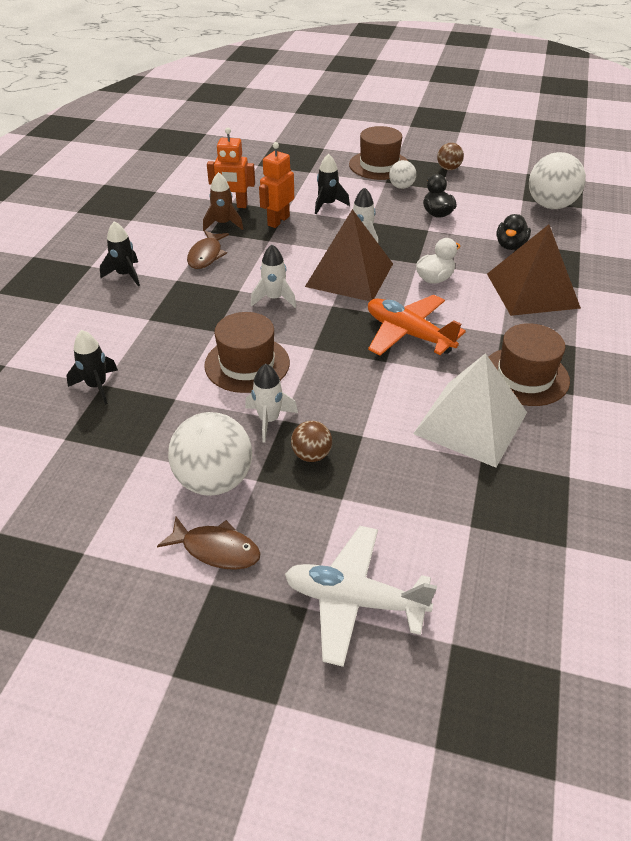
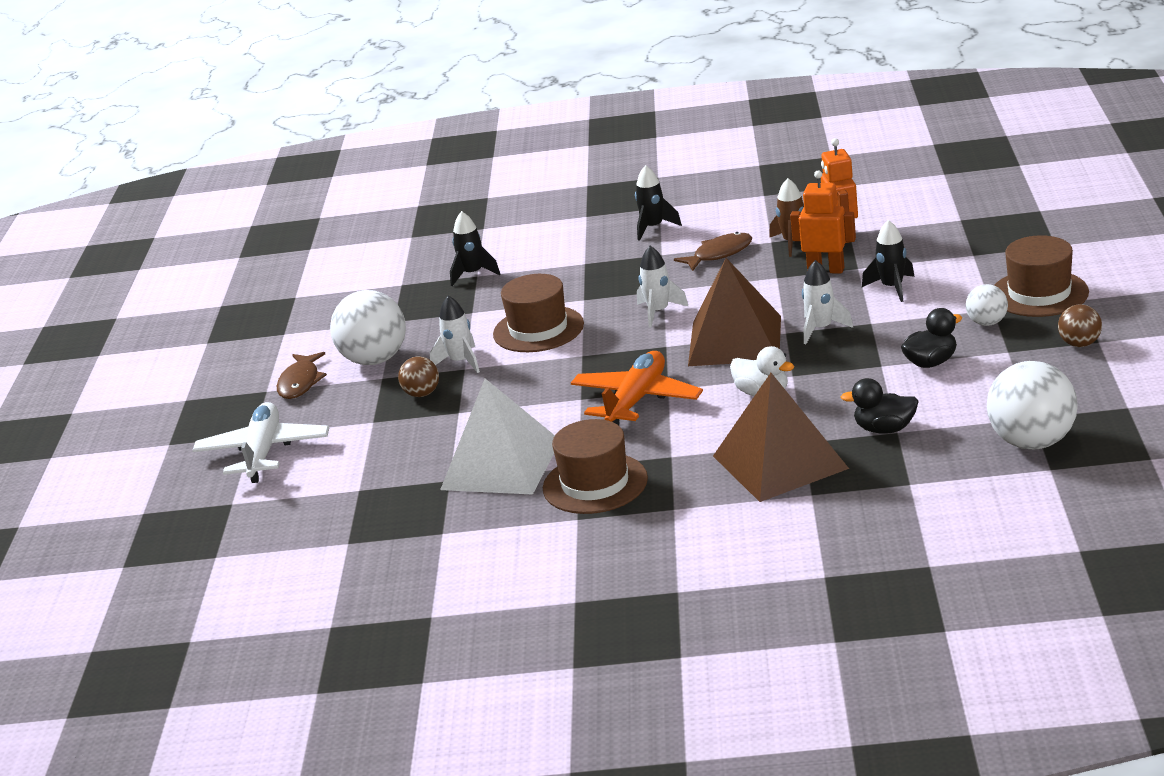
camera: 80 degrees right, 15 degrees down
(206, 255) = (719, 254): brown fish -> brown fish turned 150 degrees clockwise

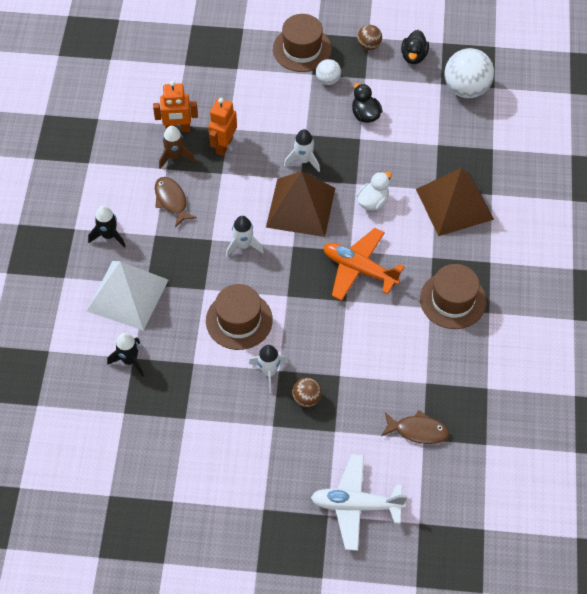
camera: 90 degrees left, 30 degrees up
(300, 382) = (259, 484): brown fish -> brown fish (418, 430)
(375, 360) = (243, 431): white ball -> none
(501, 465) = (416, 351): white pyramid -> white pyramid (127, 295)
(884, 429) = (433, 149): black duck -> black duck (413, 56)
(892, 288) = (264, 116): black rocket -> none

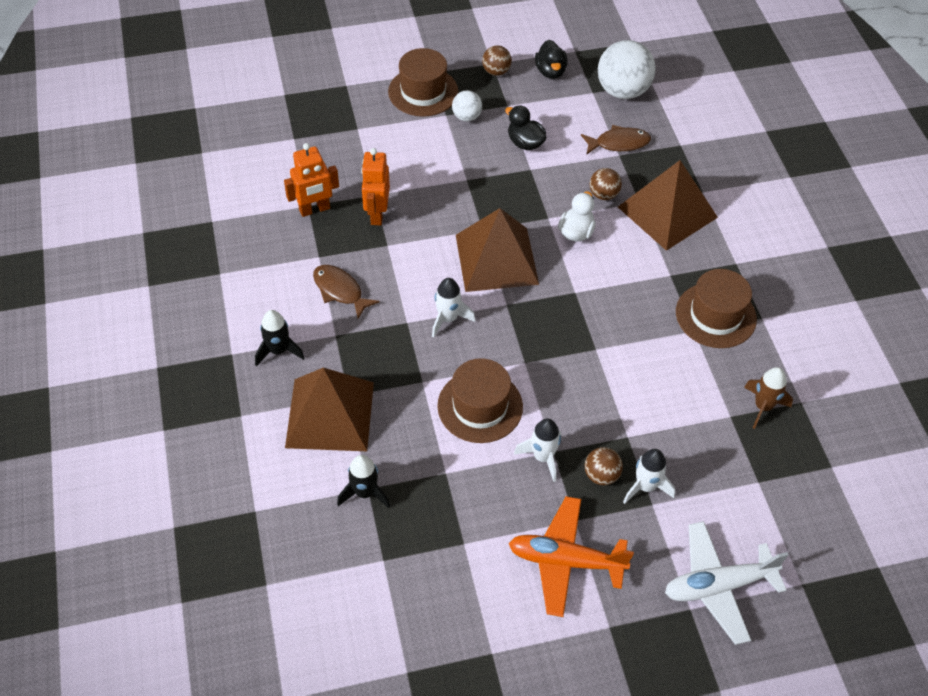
camera: 20 degrees left, 5 degrees down
(127, 295) = (330, 414): white pyramid -> brown pyramid
(175, 157) = (324, 240): brown rocket -> brown rocket (763, 407)
(303, 160) = (477, 208): white rocket -> white rocket (645, 487)
(359, 269) = (595, 309): orange plane -> orange plane (565, 561)
(409, 175) = (603, 194): none -> brown ball
(418, 430) = (748, 474): brown fish -> brown fish (618, 143)

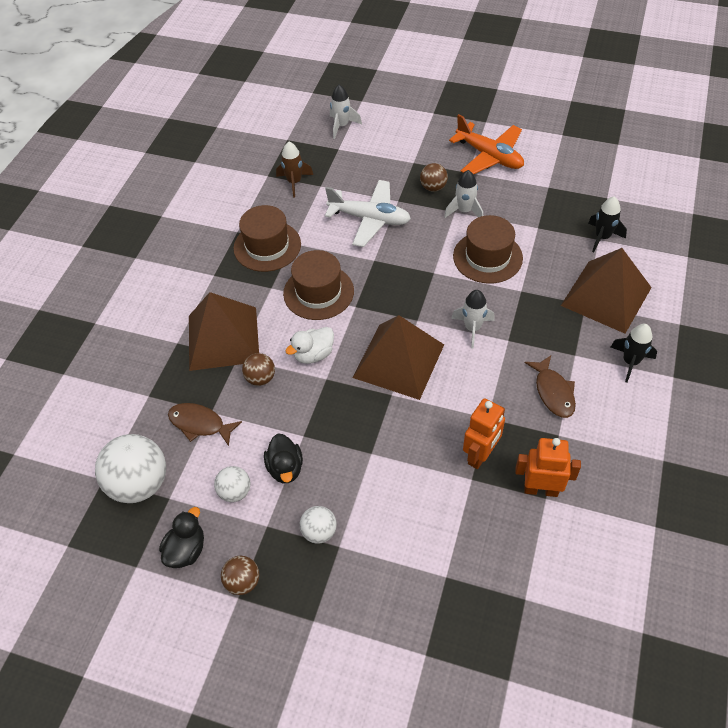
camera: 145 degrees left, 0 degrees up
(423, 92) = (342, 594): brown hat -> brown hat (318, 292)
(549, 114) = (235, 492): none -> white ball
(645, 487) = (410, 171): white rocket -> white rocket (342, 126)
(718, 586) = (409, 115): white plane -> white plane (370, 219)

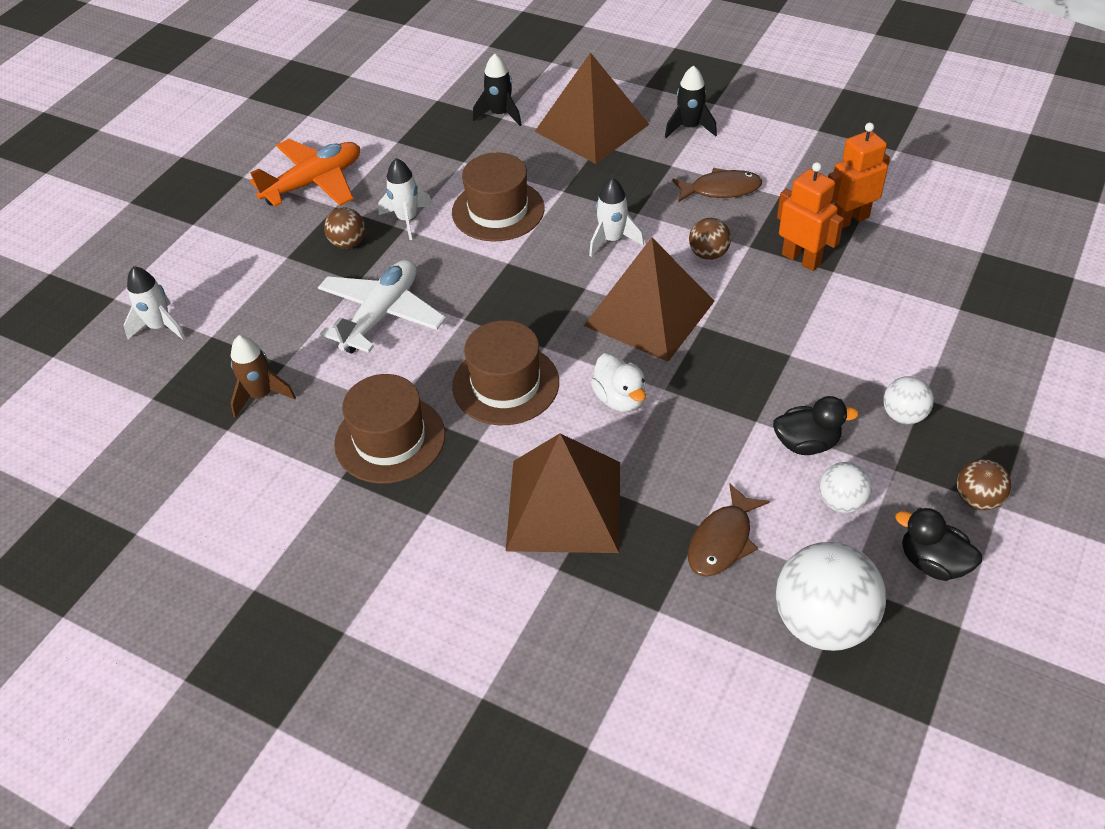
camera: 80 degrees left, 5 degrees down
(260, 378) = (650, 462): brown ball -> brown ball (708, 254)
(541, 489) = (849, 219): orange robot -> orange robot turned 45 degrees clockwise

